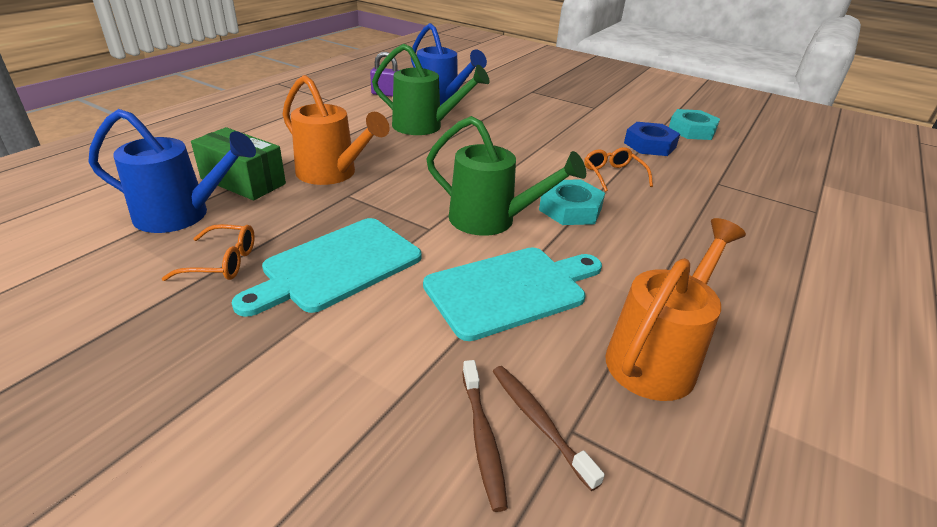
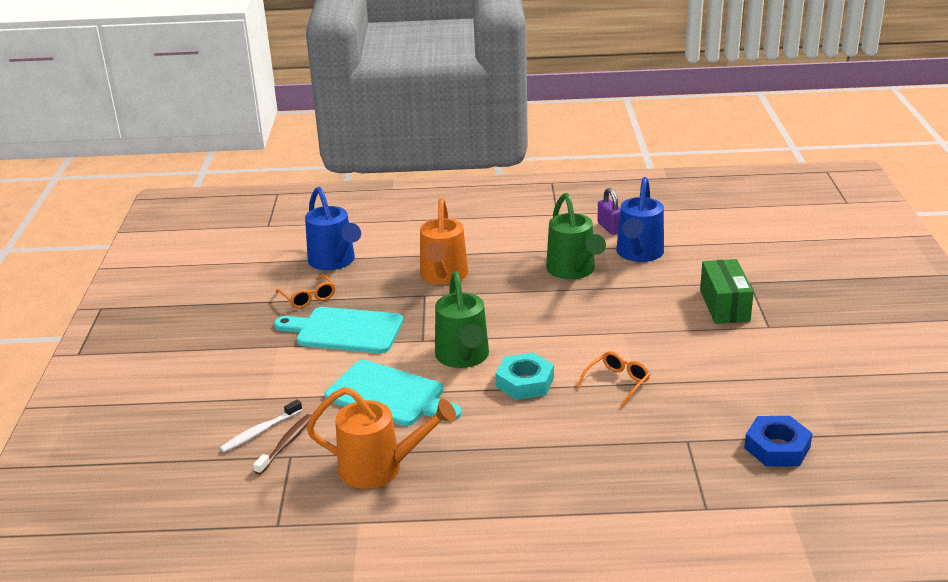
camera: 60 degrees right, 5 degrees down
(243, 181) = (392, 256): green box -> green box (724, 305)
(482, 438) = (260, 431): brown toothbrush -> white toothbrush
(649, 145) = (719, 383): blue nut -> blue nut (777, 447)
(691, 130) = (805, 397): turquoise nut -> none

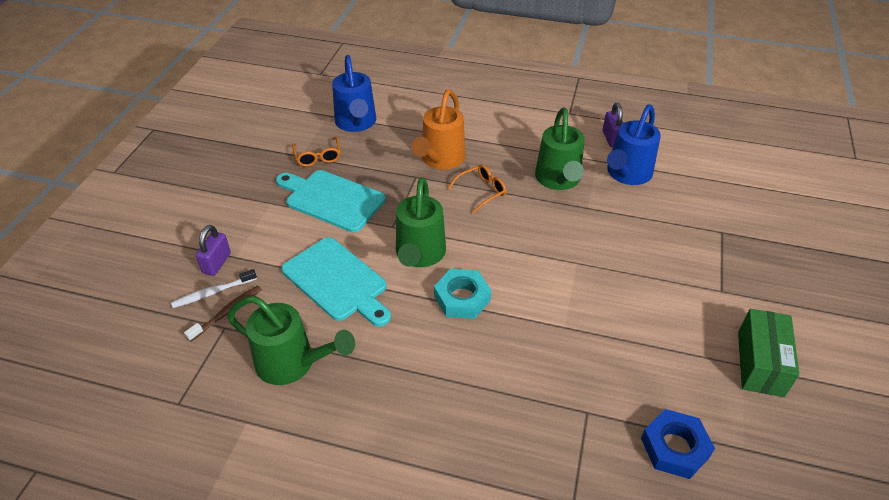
camera: 15 degrees right, 15 degrees up
(249, 407) = (217, 263): none -> purple padlock
(380, 468) = (293, 363): orange watering can -> green watering can
(617, 383) = (547, 321): orange glasses -> orange glasses (481, 191)
(724, 305) = (687, 254): green box -> green box (760, 363)

